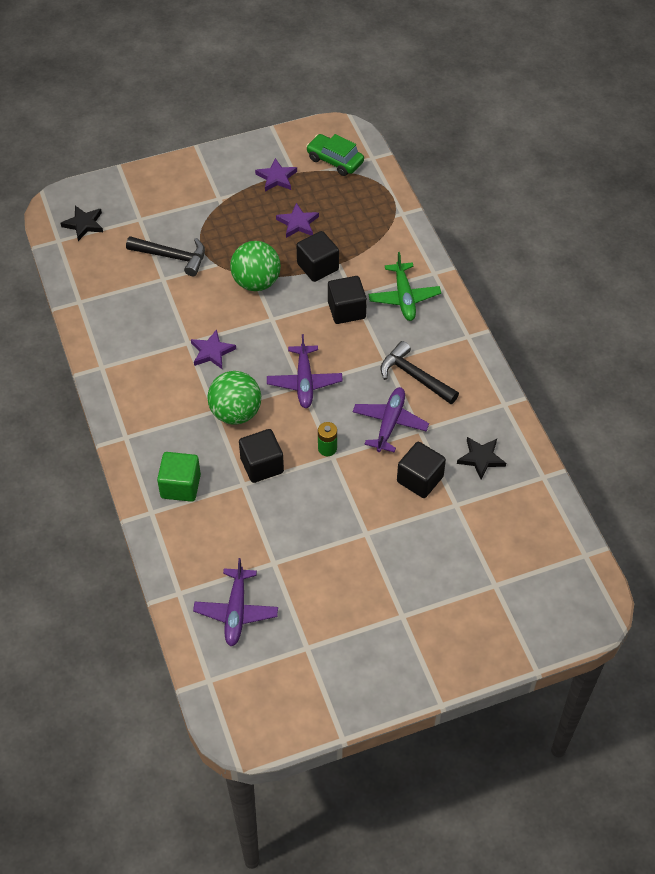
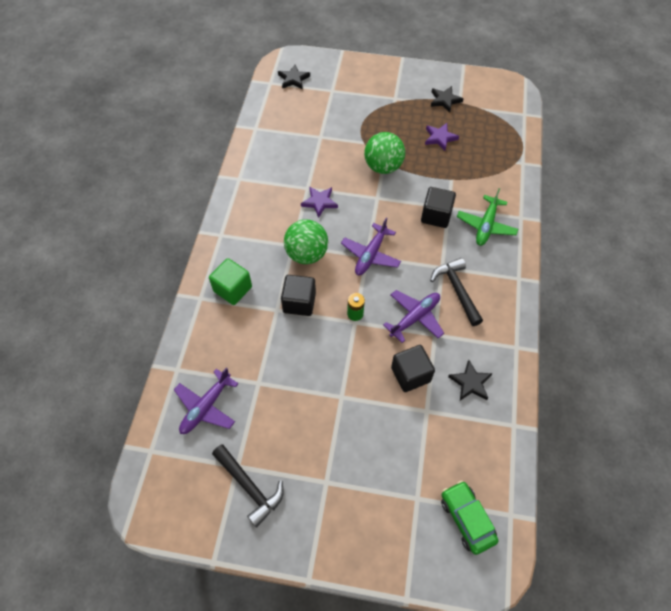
camera: 30 degrees right, 5 degrees up
(172, 257) = (337, 124): black hammer -> black hammer (250, 487)
(276, 177) = (445, 100): purple star -> black star
(317, 267) = (434, 175): black cube -> none
(335, 160) = (495, 105): green car -> green car (466, 519)

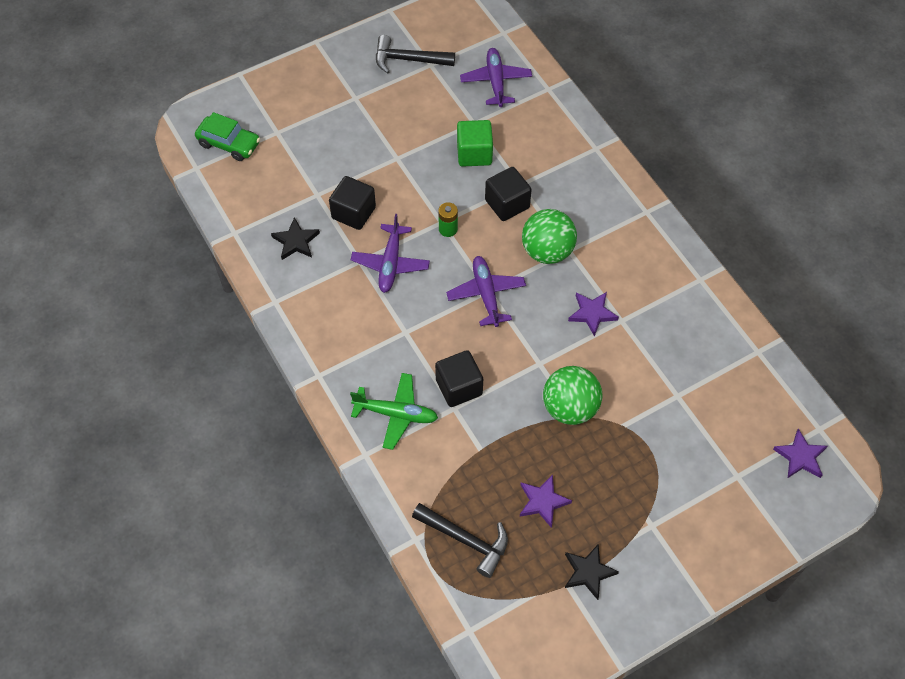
camera: 140 degrees right, 0 degrees up
(233, 289) = (577, 174): green cube -> green cube (474, 153)
(293, 79) = (800, 457): black star -> purple star
(456, 290) = (372, 318): black hammer -> black hammer (466, 540)
(486, 226) = (396, 414): green plane -> green plane turned 120 degrees clockwise

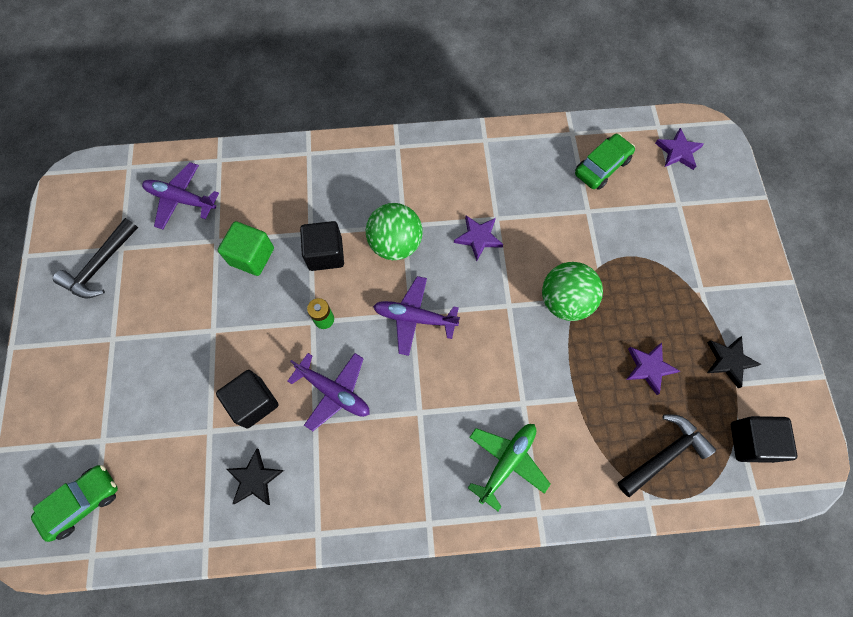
camera: 65 degrees left, 10 degrees up
(459, 387) = (503, 388): black cube -> black cube (751, 441)
(735, 391) = (601, 167): none -> green car

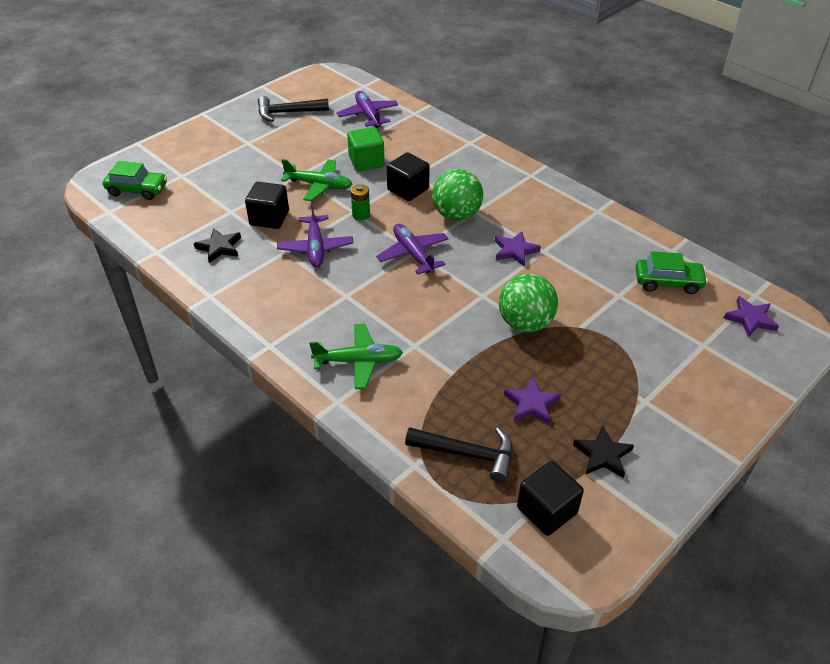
camera: 50 degrees right, 25 degrees down
(247, 323) = (319, 185): none -> green plane

